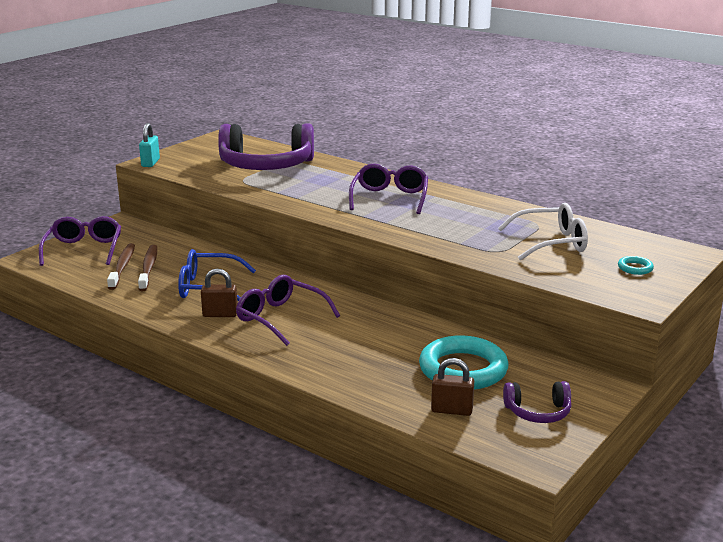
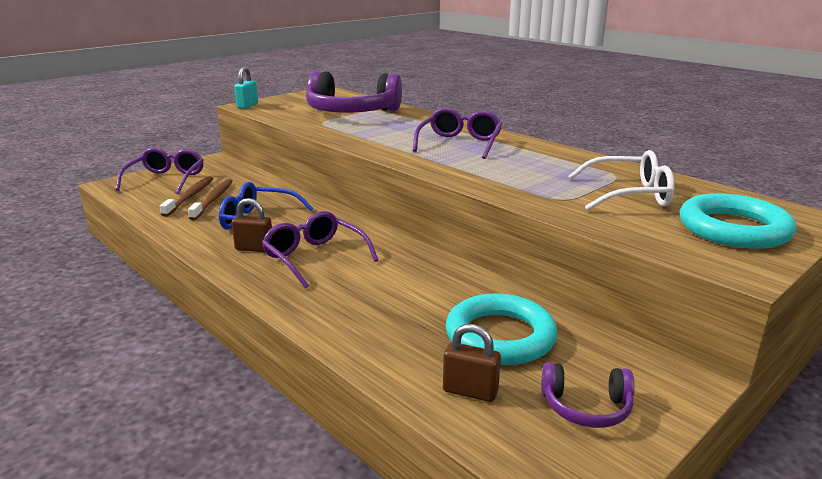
camera: 10 degrees right, 0 degrees up
(635, 268) = (733, 229): turquoise ring -> turquoise ring, size x2.42

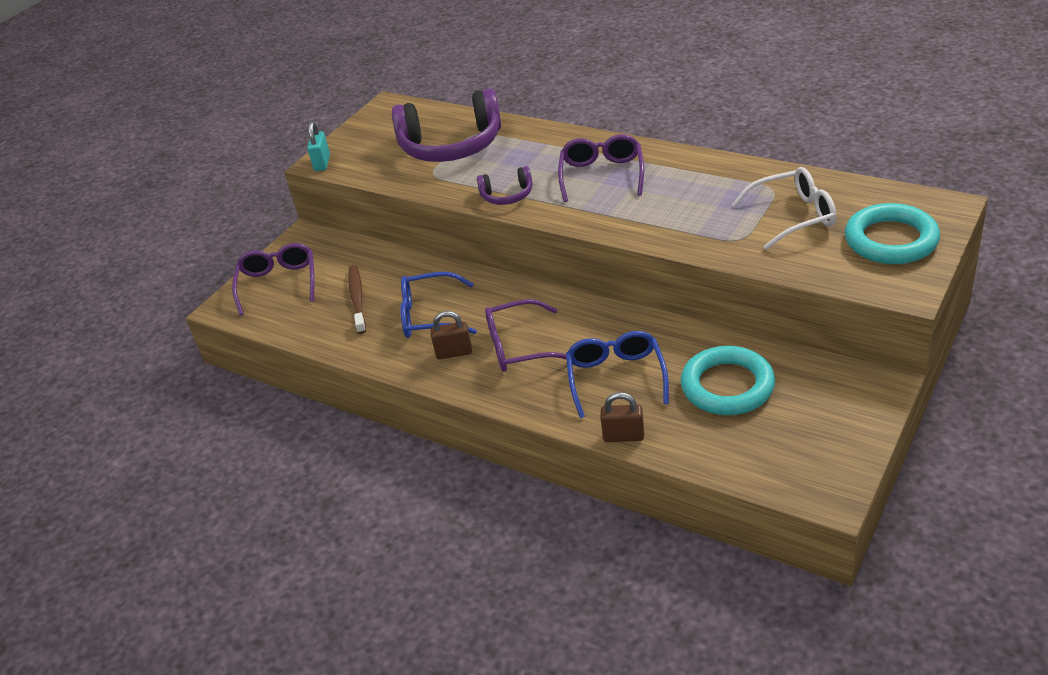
camera: 10 degrees left, 15 degrees up
(190, 196) = (329, 301): brown toothbrush -> none
(314, 257) = (519, 347): purple glasses -> purple glasses turned 45 degrees counterclockwise
(387, 301) = (616, 377): none -> blue glasses
(470, 391) = (729, 444): brown padlock -> brown padlock (623, 436)
(586, 407) = (817, 431): purple headphones -> purple headphones (507, 195)

